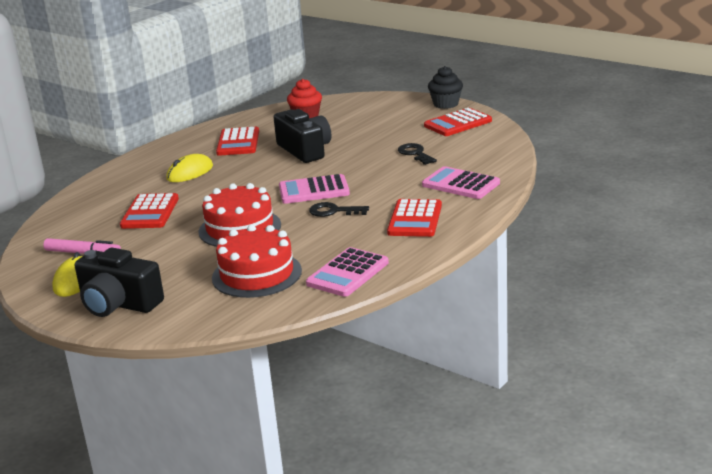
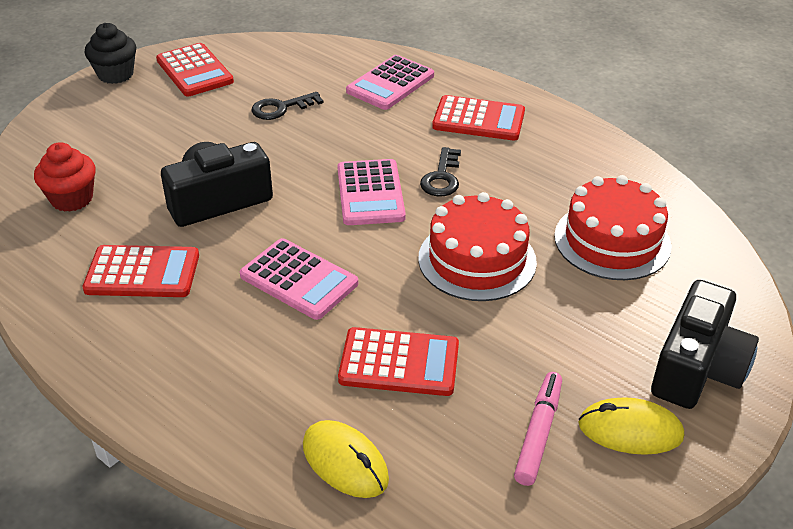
camera: 90 degrees left, 15 degrees up
(190, 172) = (249, 325): yellow mouse -> yellow mouse (345, 462)
(348, 273) = (610, 171): pink calculator -> pink calculator (299, 280)

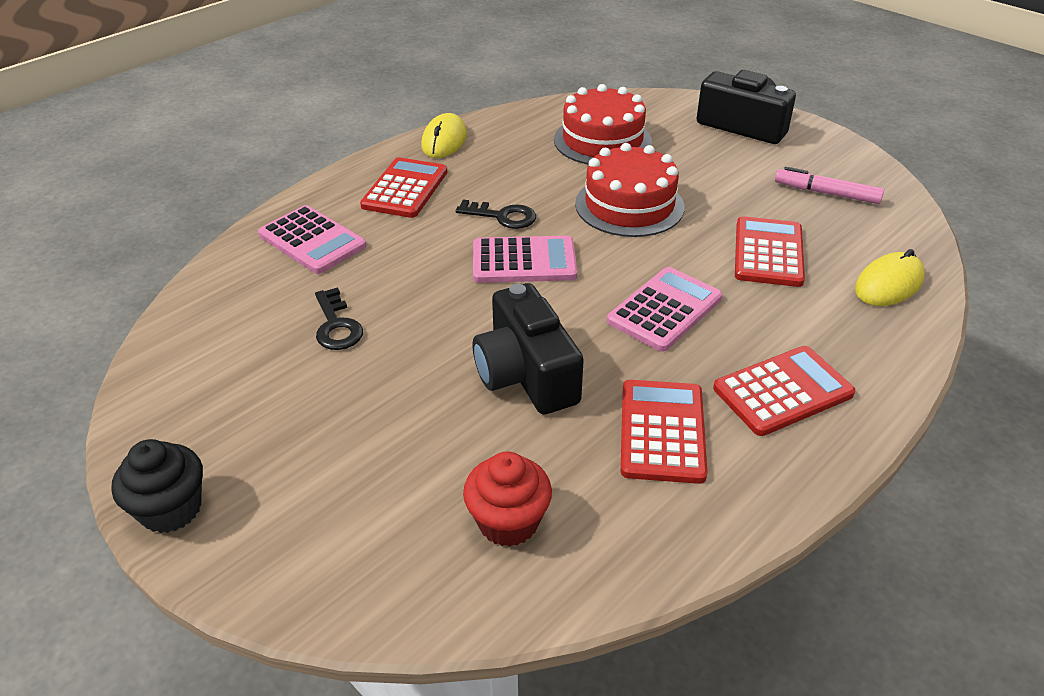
camera: 85 degrees left, 0 degrees up
(194, 71) = (204, 413): red calculator -> red calculator (783, 391)
(630, 430) = (811, 157): yellow mouse -> yellow mouse (444, 140)

